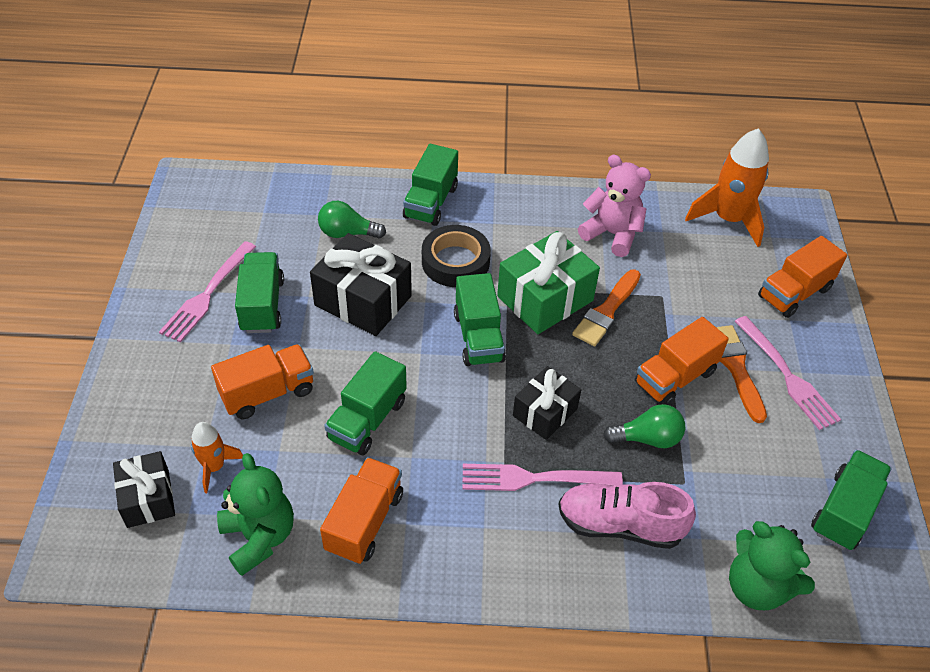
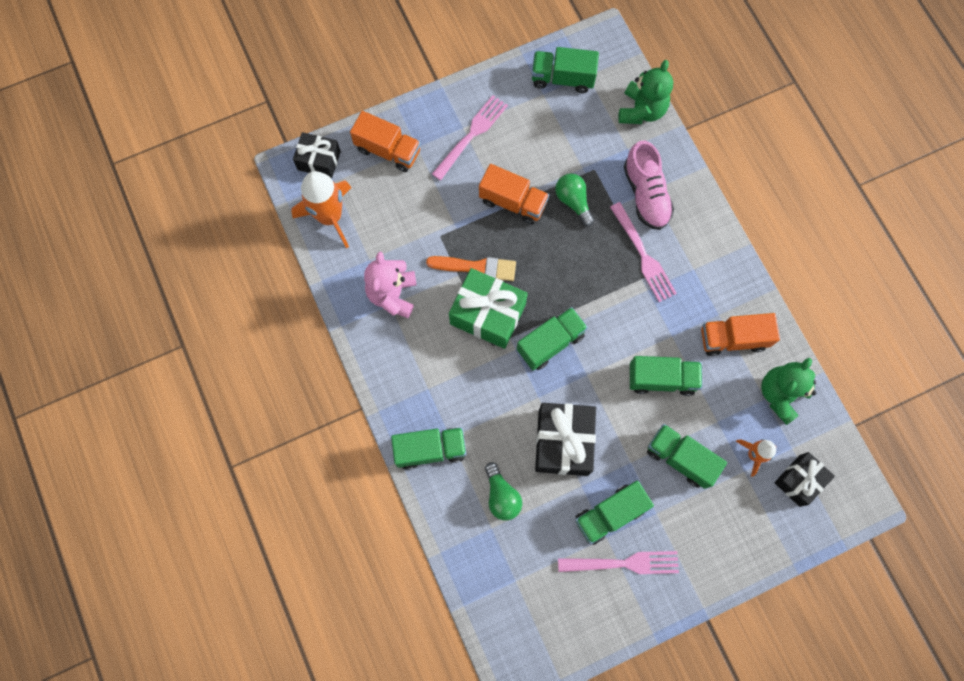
camera: 115 degrees left, 25 degrees up
(267, 393) = (680, 458): orange truck -> green truck
(455, 262) = (486, 396): black tape -> none
(545, 412) = (589, 271): black gift -> black gift (319, 160)
(736, 368) = (483, 167): orange brush -> none

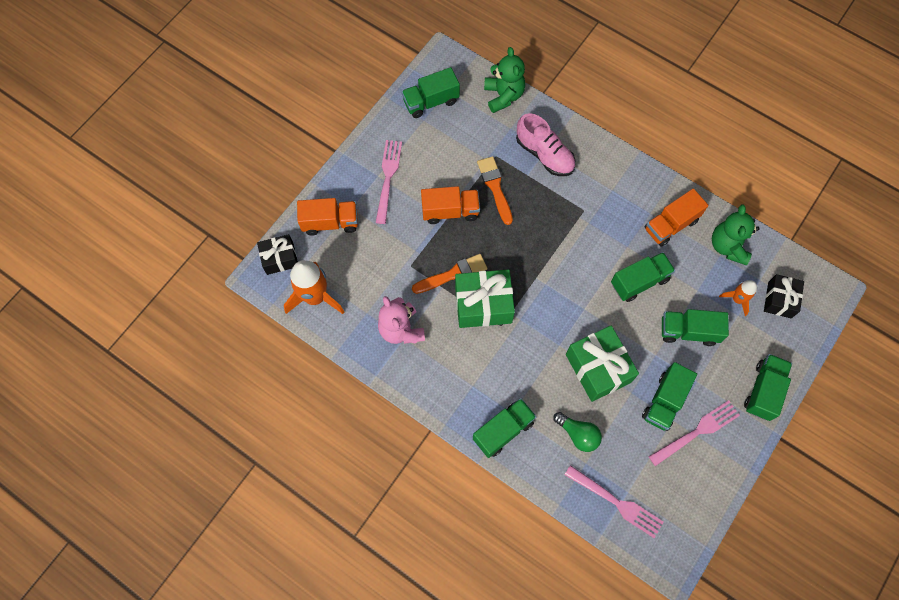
camera: 30 degrees left, 5 degrees down
(550, 343) = (543, 300): green truck -> green truck (763, 391)
(563, 442) = (598, 368): black gift -> green gift
(573, 201) = (495, 187): green light bulb -> orange brush
(643, 256) = (570, 199): pink fork -> pink fork (617, 503)

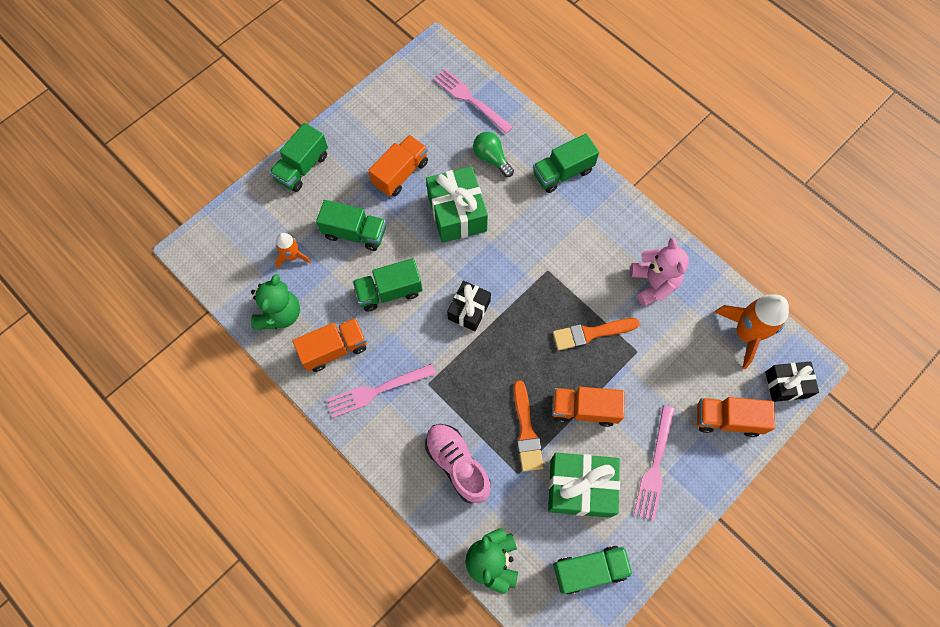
camera: 170 degrees left, 0 degrees up
(483, 304) = (562, 295): green gift -> green gift (580, 487)
(664, 401) = (400, 173): green truck -> orange truck
(697, 431) = (378, 143): pink fork -> pink fork (376, 391)
(779, 300) = (249, 248): black gift -> black gift (469, 310)

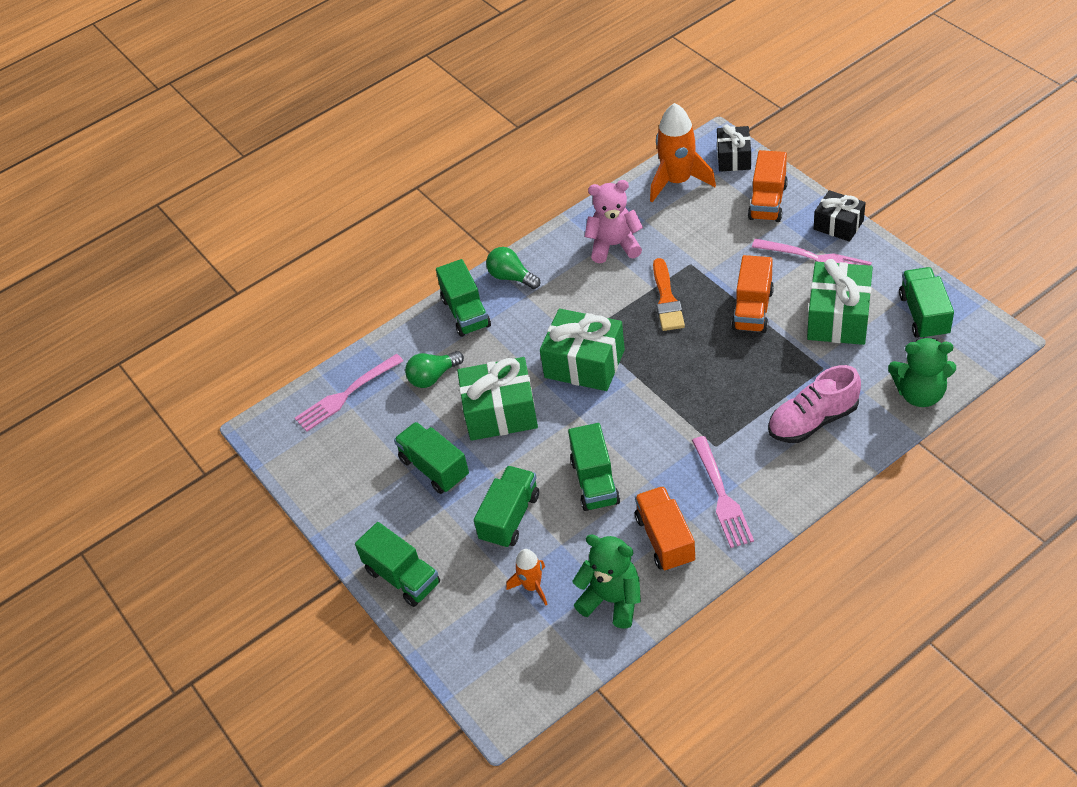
camera: 75 degrees left, 20 degrees down
(400, 173) = (434, 468): orange truck -> green truck
(469, 310) = (627, 404): black gift -> black gift (838, 225)
(512, 271) = (584, 363): none -> green gift
(526, 431) = (775, 359): orange brush -> none
(606, 202) = (511, 277): none -> green light bulb

